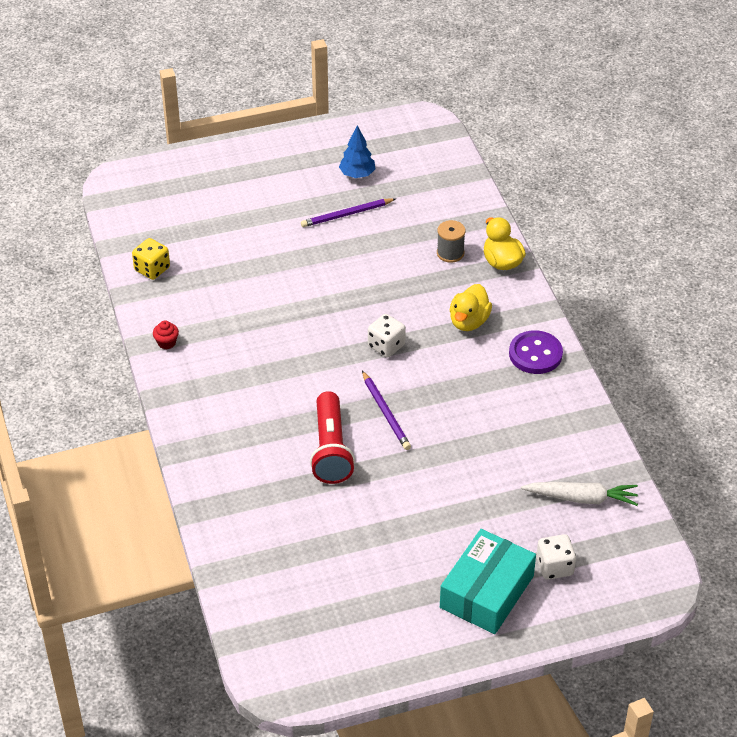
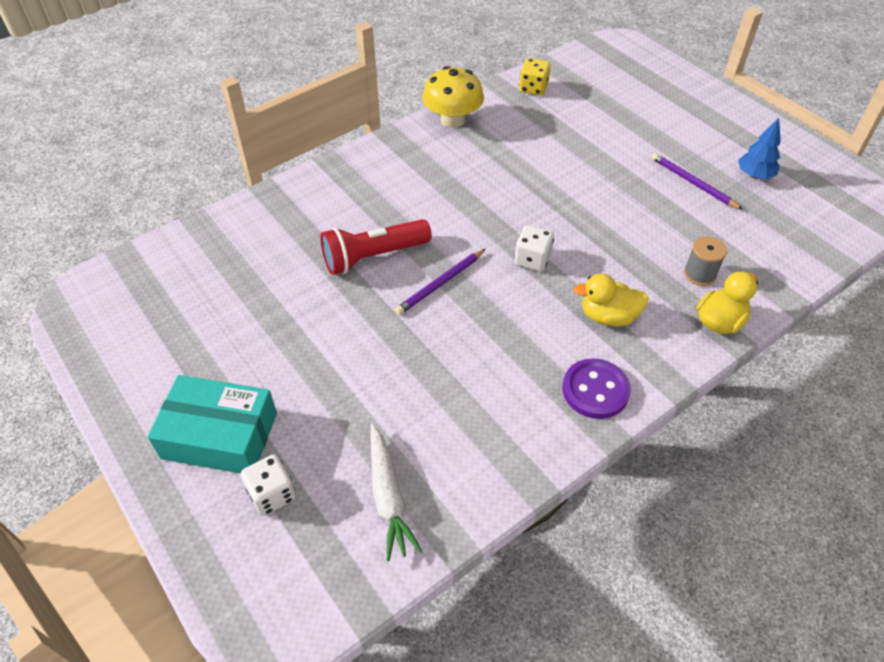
camera: 70 degrees right, 5 degrees up
(166, 343) = (452, 120): red cupcake -> yellow mushroom

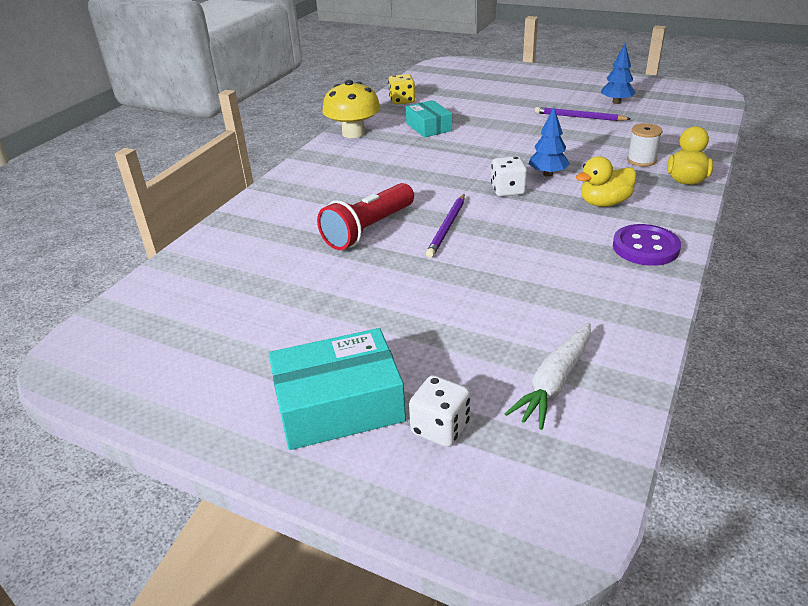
camera: 25 degrees left, 15 degrees down
(388, 496) = (554, 382): white carrot -> white carrot turned 75 degrees clockwise
(529, 138) = (428, 127): none -> turquoise box
(588, 254) = (548, 174): none -> blue tree
(699, 274) = (641, 160): grey spool -> white spool

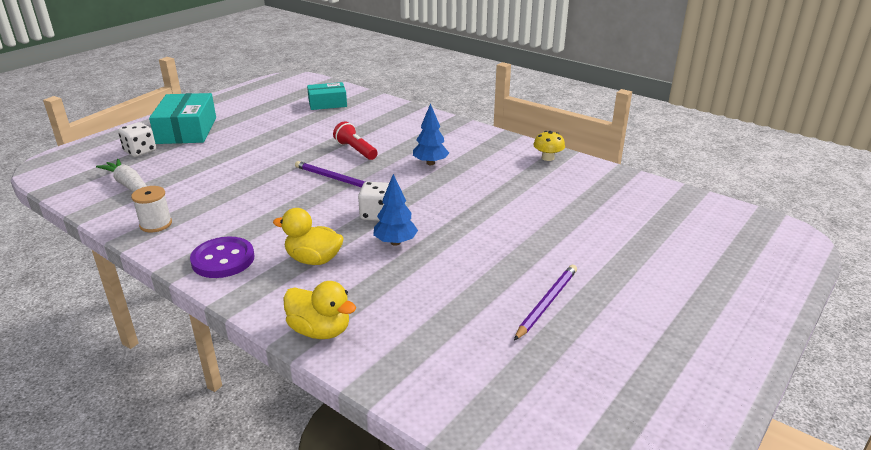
camera: 100 degrees right, 5 degrees down
(353, 133) = (547, 158): yellow mushroom -> yellow mushroom, size x0.54
(368, 230) = (355, 150): red flashlight -> red flashlight, size x0.64
(402, 101) = (635, 190): yellow dice -> none
(428, 127) = (549, 196): turquoise box -> turquoise box (327, 103)
(604, 203) = (313, 260): yellow duck -> yellow duck turned 60 degrees counterclockwise
(616, 102) = (597, 355): blue tree -> blue tree (430, 163)
(641, 160) = (390, 314): white spool -> white spool (156, 224)

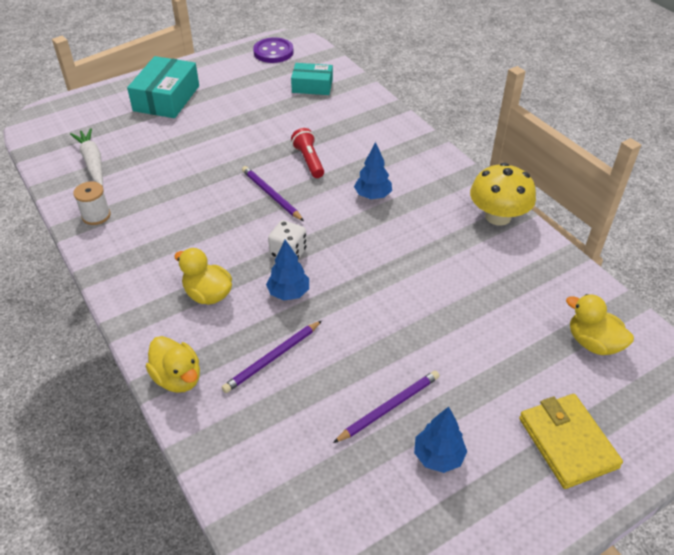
camera: 20 degrees right, 15 degrees up
(140, 151) = (116, 118): white dice -> none
(223, 259) = (133, 273): purple button -> purple button (273, 52)
(410, 293) = (272, 358): none -> purple pencil
(547, 158) = (498, 216): yellow mushroom -> yellow mushroom, size x1.87
(616, 327) = (438, 456): none -> blue tree
(684, 221) = (593, 343): none -> yellow duck
(716, 290) = (567, 443): none -> yellow wallet

